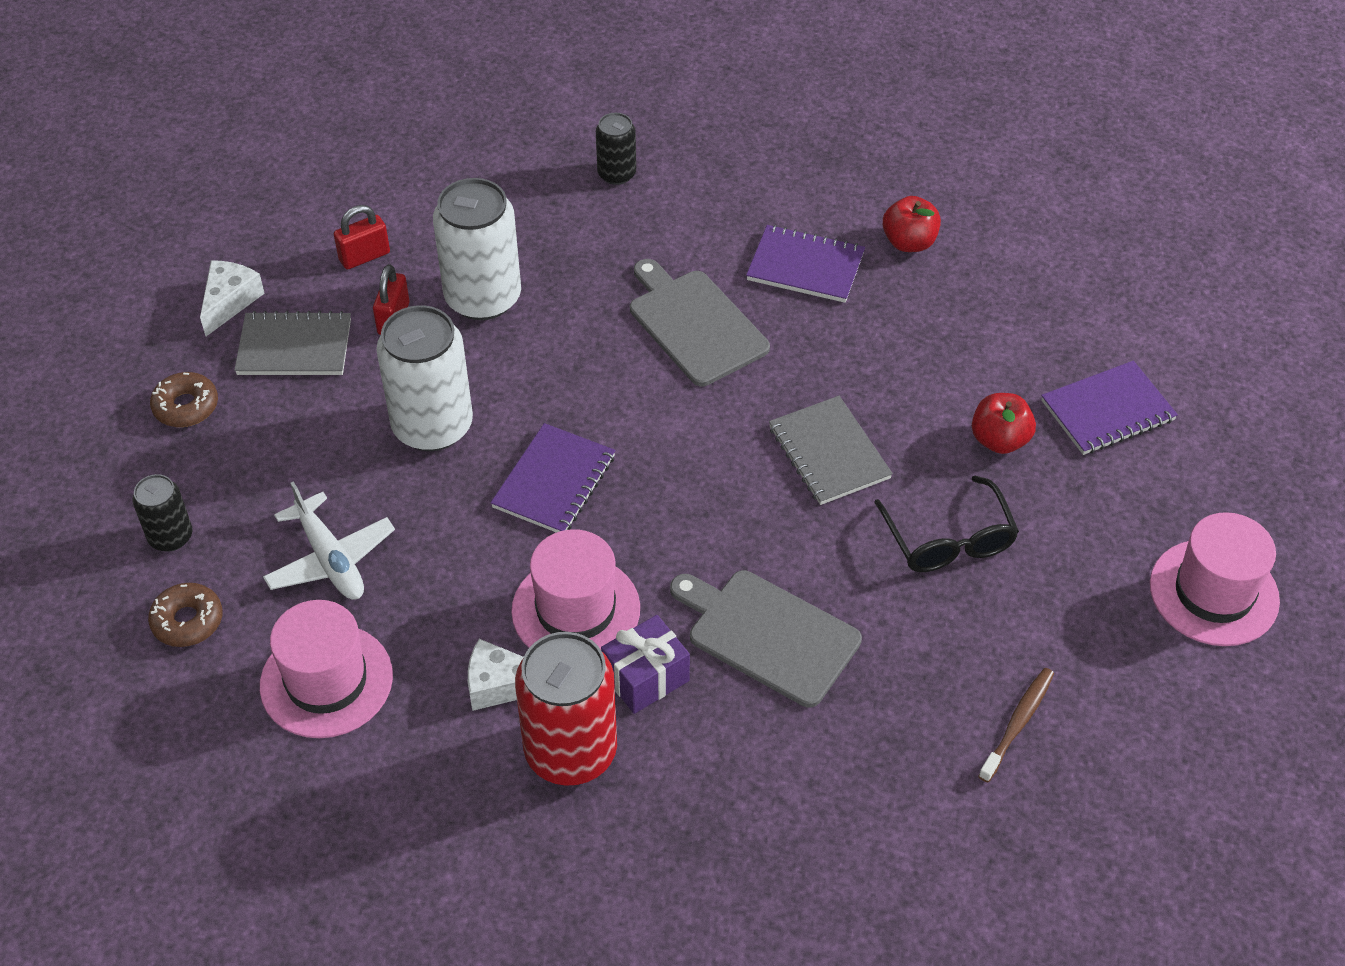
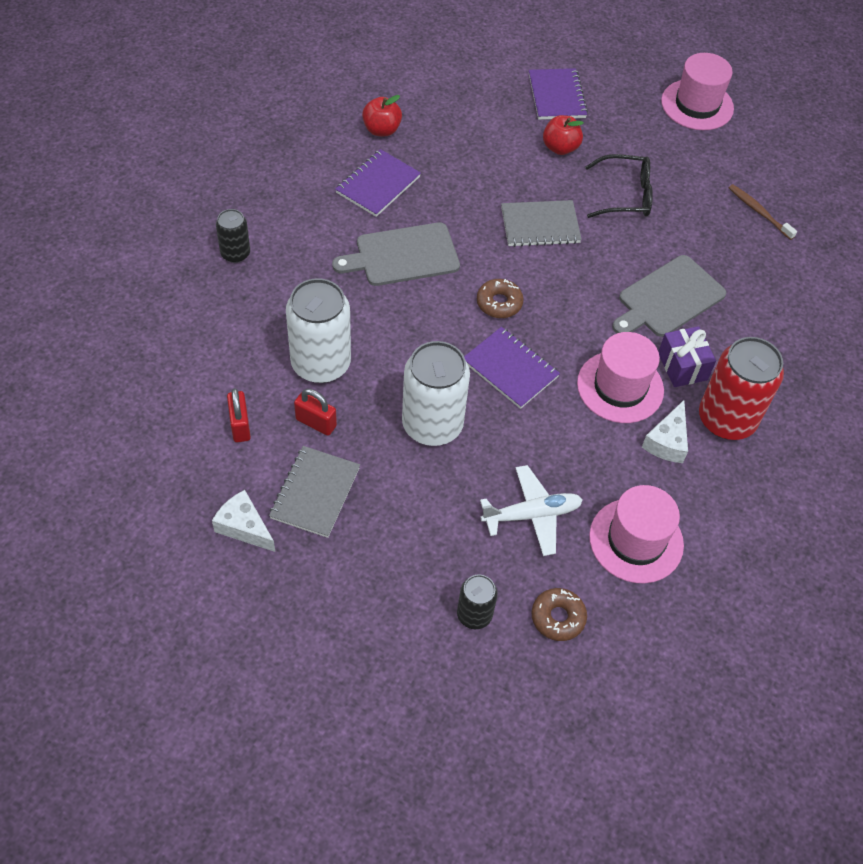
camera: 75 degrees left, 5 degrees up
(186, 406) = (345, 580): brown donut -> brown donut (499, 303)

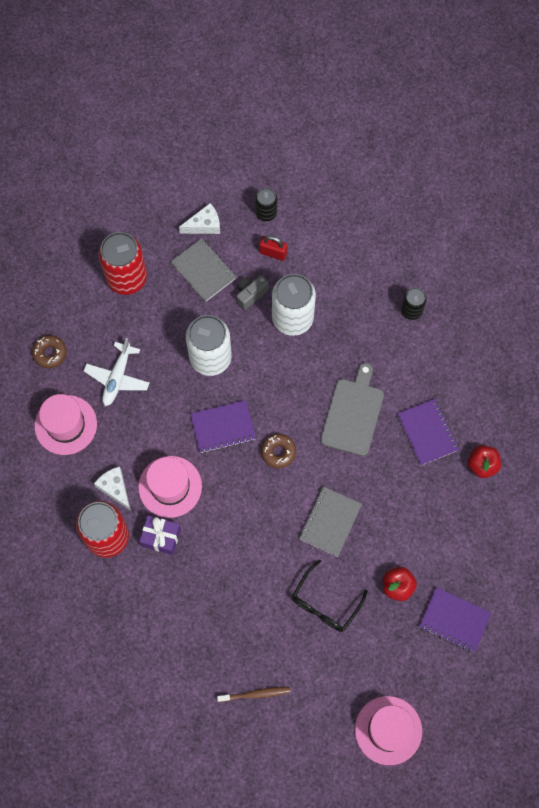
camera: 125 degrees right, 15 degrees up
(316, 423) = (251, 294): red padlock -> grey camera
(385, 582) = (126, 278): none -> red can
(474, 614) = (79, 312): black can -> black can (266, 213)
(668, 298) = (218, 567): grey cutting board -> none

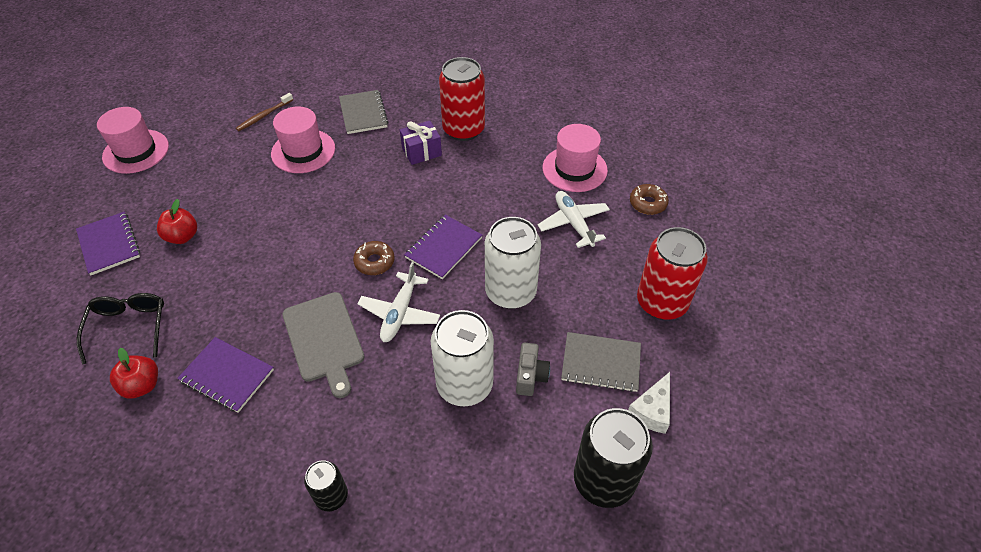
camera: 140 degrees right, 20 degrees down
(115, 488) = (490, 157): white cheese -> none
(170, 486) = (447, 183): pink hat -> pink hat (303, 151)
(266, 213) = (604, 480): black can -> black can, size x1.88
(273, 253) = (550, 438): red padlock -> none
(292, 397) = (400, 313): none -> white plane
(325, 603) = (245, 190): black glasses -> black glasses (129, 327)
(330, 522) = (282, 242): grey notebook -> grey notebook (363, 113)
(454, 620) = (109, 244): purple notebook -> purple notebook turned 75 degrees clockwise

